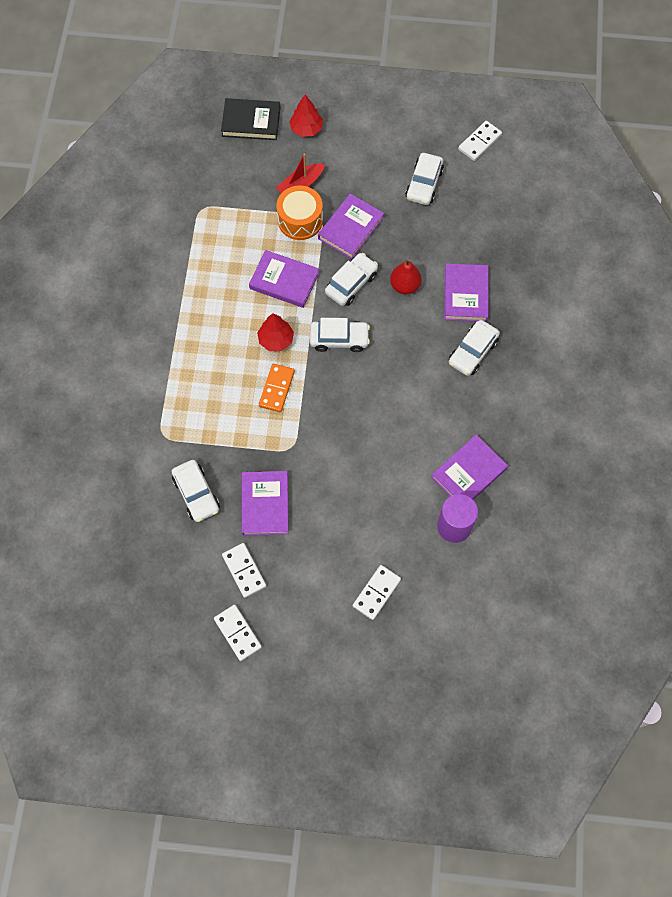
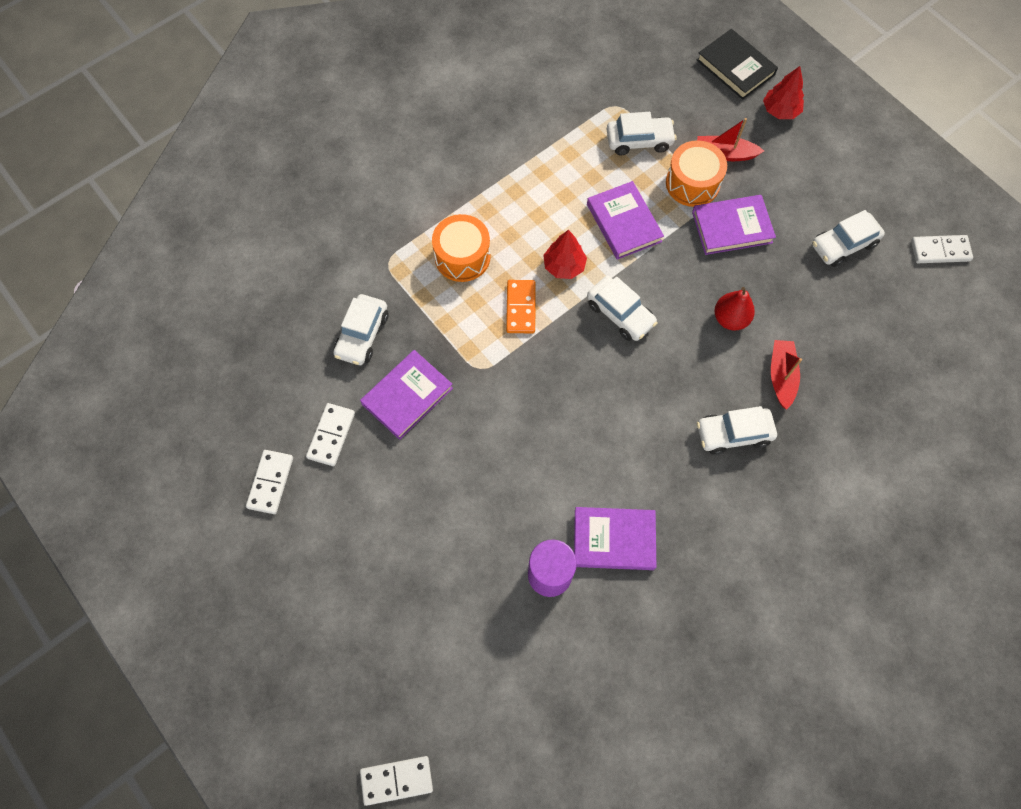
camera: 45 degrees right, 0 degrees up
(207, 389) = (462, 257): none -> orange drum
(276, 389) = (520, 308): orange domino -> orange domino turned 60 degrees counterclockwise
(351, 284) = (681, 275): white car -> white car (639, 141)
(376, 592) = (418, 565): white domino -> white domino (396, 780)
(466, 294) = (781, 376): purple book -> red boat

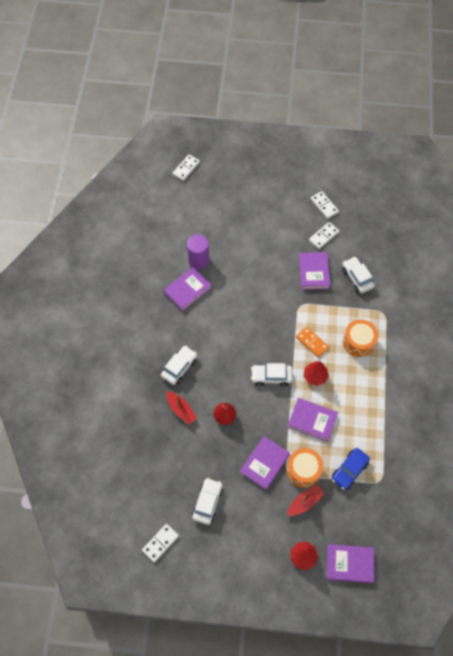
camera: 135 degrees right, 5 degrees down
(331, 435) = (323, 236): white domino -> white domino turned 75 degrees clockwise
(639, 141) = (349, 470): white car -> blue car
(735, 67) = (349, 564): black book -> purple book

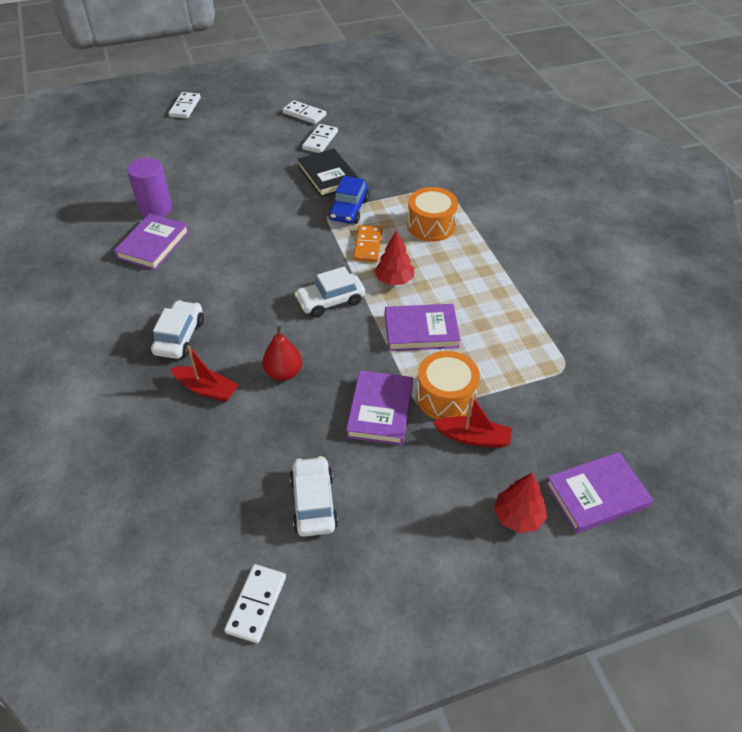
camera: 25 degrees left, 15 degrees down
(186, 168) = (97, 127): white domino -> white domino (185, 107)
(305, 502) = (473, 437): red boat -> red boat turned 75 degrees clockwise
(312, 342) = (368, 245): orange domino -> orange domino turned 75 degrees clockwise
(314, 272) = (328, 176): purple book -> black book
(349, 470) = (513, 371): blue car -> blue car (349, 209)
(357, 278) = (388, 166): white car -> none

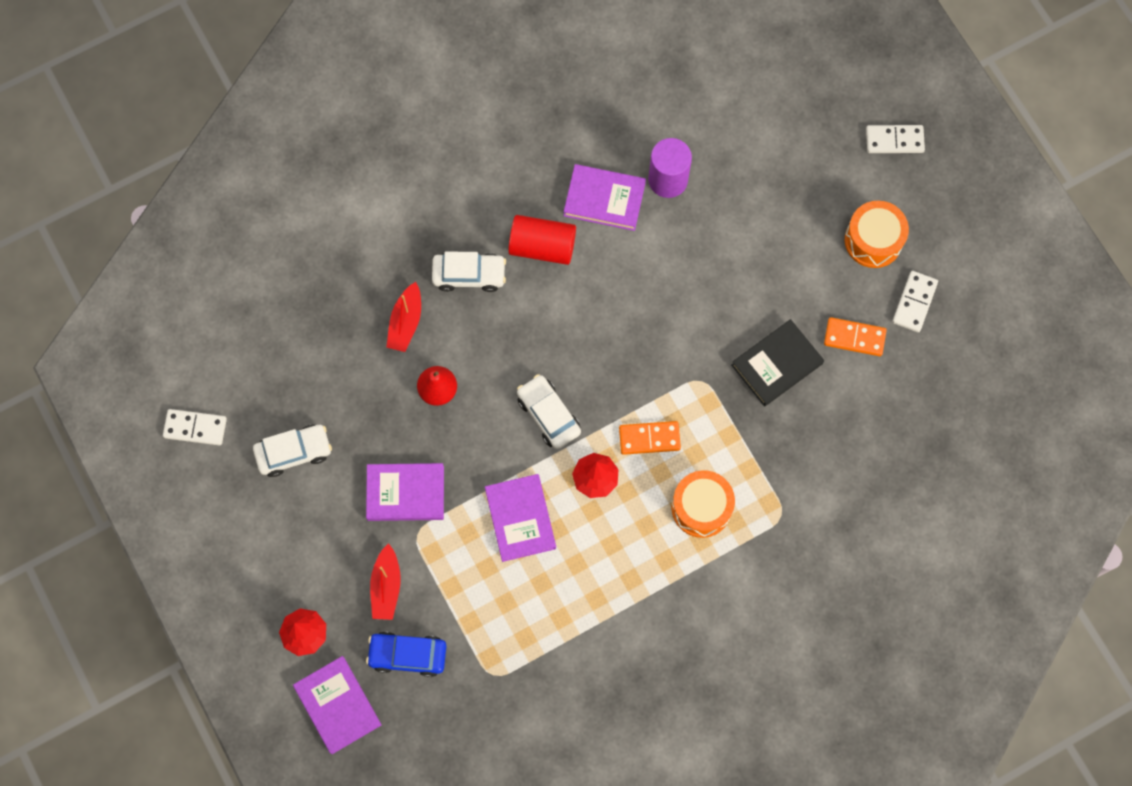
camera: 80 degrees right, 25 degrees up
(176, 286) = (542, 246): none -> red cylinder
(320, 140) = (854, 338): white domino -> orange domino
(349, 209) = (713, 404): blue car -> blue car (407, 655)
(446, 397) = (433, 555): orange drum -> orange drum (873, 240)

